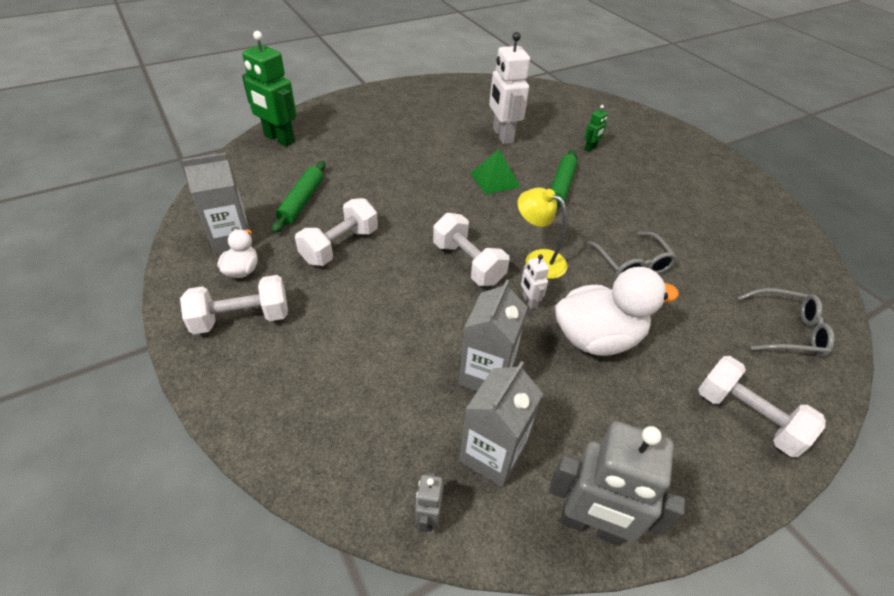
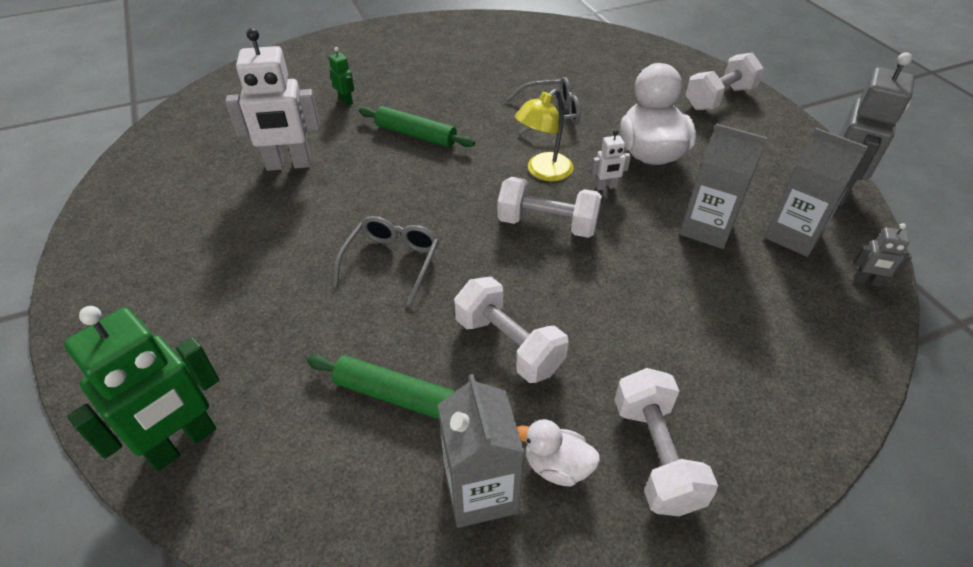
camera: 80 degrees left, 0 degrees up
(468, 263) = (547, 224): white dumbbell -> white dumbbell turned 45 degrees clockwise
(495, 180) = (389, 184): green pyramid -> none
(787, 330) = (629, 58): grey glasses -> grey glasses (392, 262)

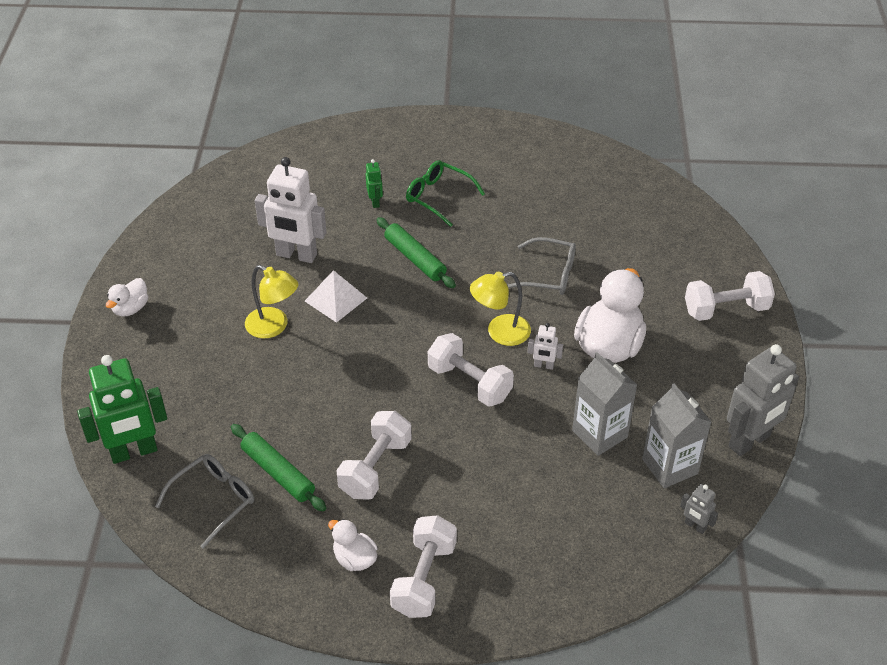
camera: 25 degrees right, 0 degrees up
(109, 271) = (130, 308): none -> white duck
(300, 237) = (274, 327): none -> yellow lamp
(356, 191) = (335, 299): none -> white pyramid
(392, 262) = (330, 372): grey glasses -> grey glasses (214, 500)
(405, 83) = (438, 197): none -> green glasses
(480, 491) = (297, 553): grey carton -> none
(508, 345) = (375, 467): white dumbbell -> white dumbbell turned 45 degrees clockwise

